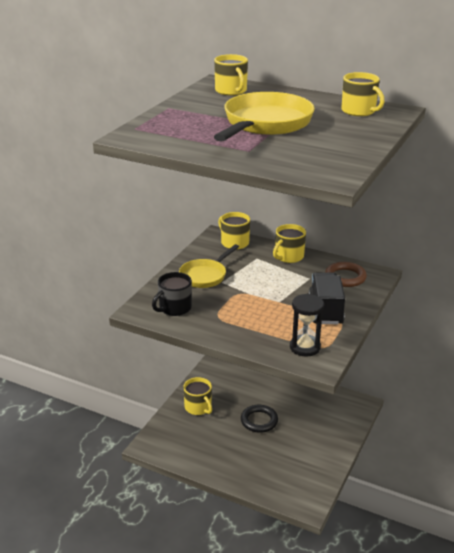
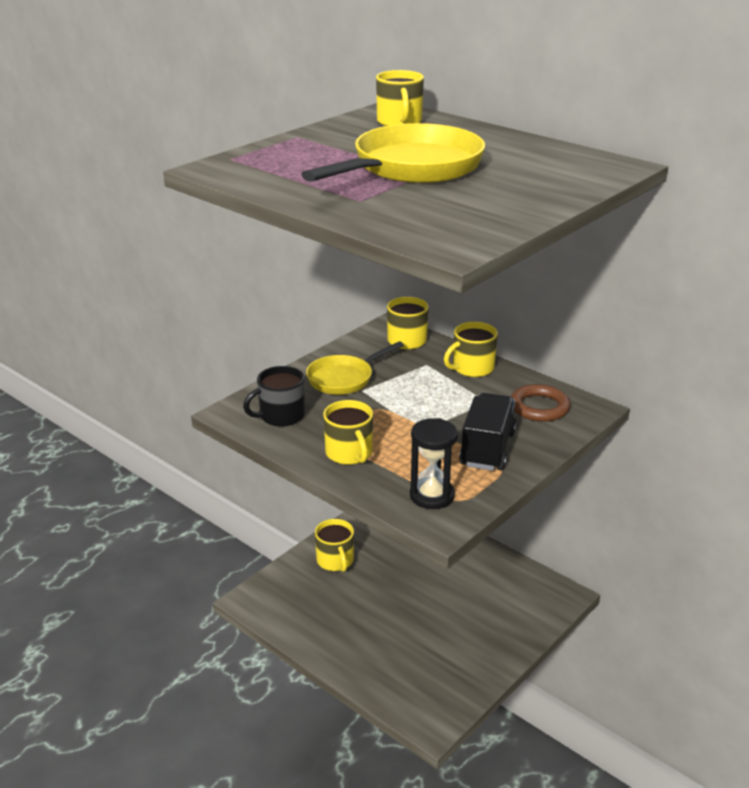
camera: 15 degrees right, 0 degrees up
(259, 421) = (410, 593): black ring -> none
(359, 111) = (561, 162): yellow mug -> yellow mug (349, 453)

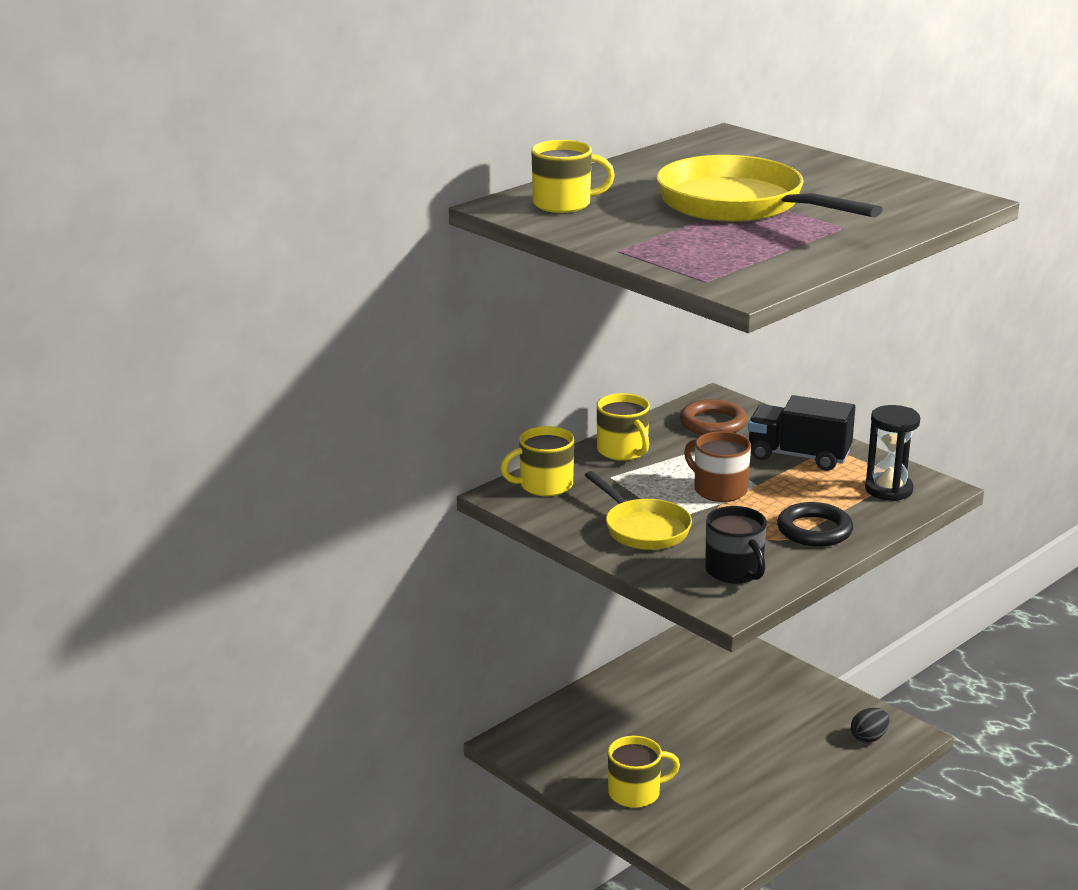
camera: 85 degrees left, 5 degrees down
(349, 453) = (814, 530): yellow mug -> black ring
(413, 410) = (719, 490): none -> brown mug
(423, 696) = (869, 738): none -> black egg

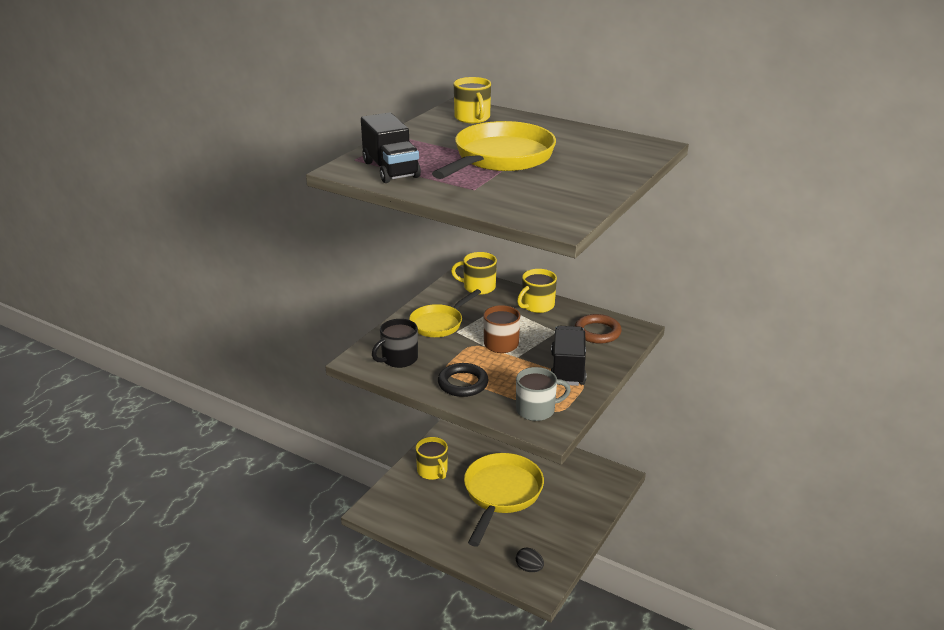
camera: 75 degrees right, 5 degrees up
(544, 485) = (478, 287): yellow mug -> yellow mug turned 45 degrees counterclockwise
(712, 735) = (501, 494): none -> yellow pan
(757, 263) = (391, 169): none -> black truck
(888, 489) = (536, 410): black hourglass -> grey mug

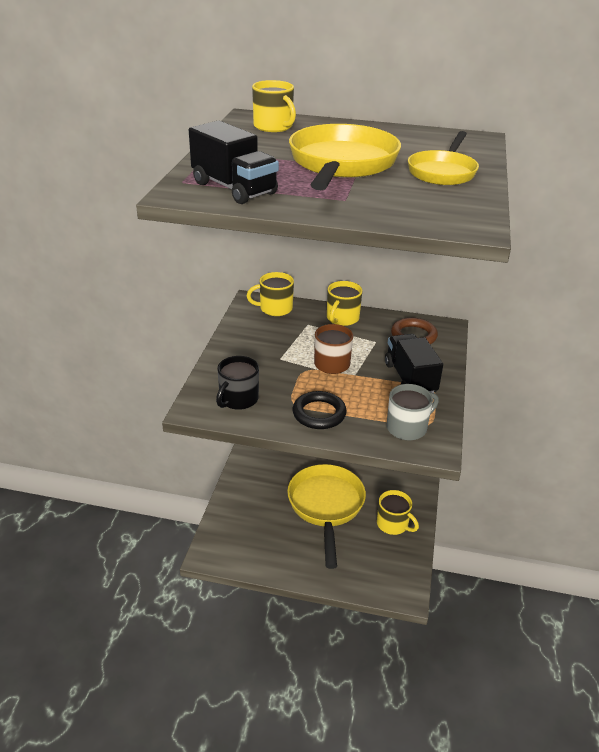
camera: 20 degrees left, 5 degrees up
(432, 471) = (251, 498): yellow mug -> yellow mug (393, 524)
(439, 323) = (258, 353): yellow pan -> yellow pan (443, 172)
(529, 568) = (386, 576): black egg -> none

